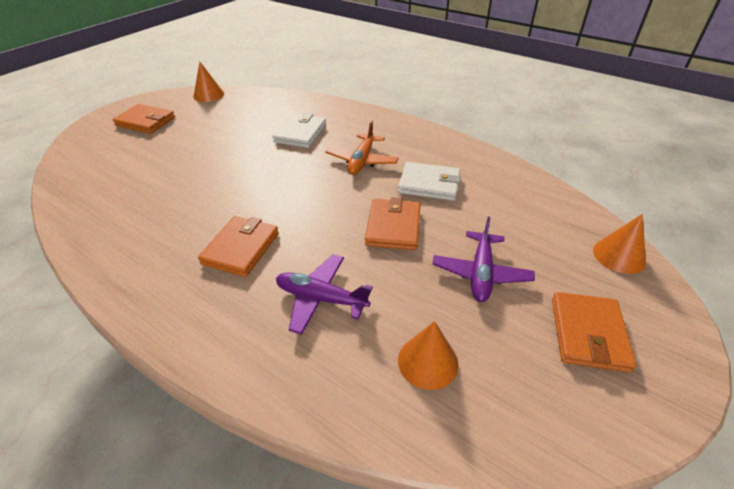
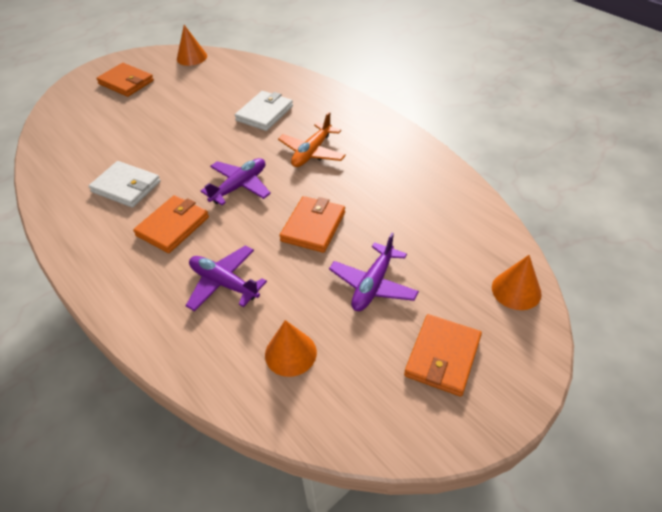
camera: 15 degrees right, 5 degrees up
(300, 200) = (239, 186): none -> purple plane
(429, 184) = (366, 187): white wallet -> white wallet (126, 187)

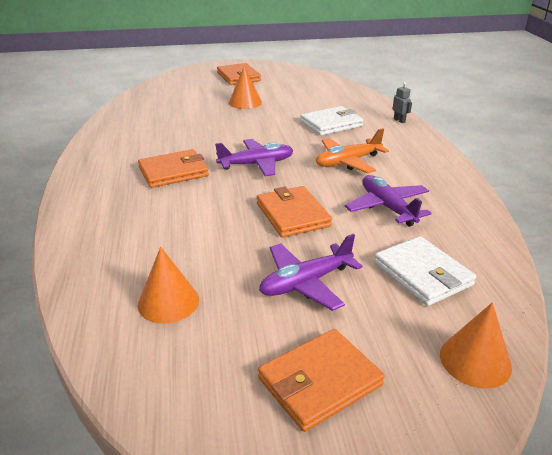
camera: 30 degrees right, 15 degrees down
(126, 187) = (167, 136): white wallet -> white wallet (422, 274)
(192, 57) = (306, 75): orange cone -> orange cone (245, 102)
(224, 283) = (170, 225): purple plane -> purple plane (387, 207)
(313, 227) = (293, 215): orange wallet -> orange wallet turned 75 degrees counterclockwise
(317, 88) = (399, 120): none -> grey robot

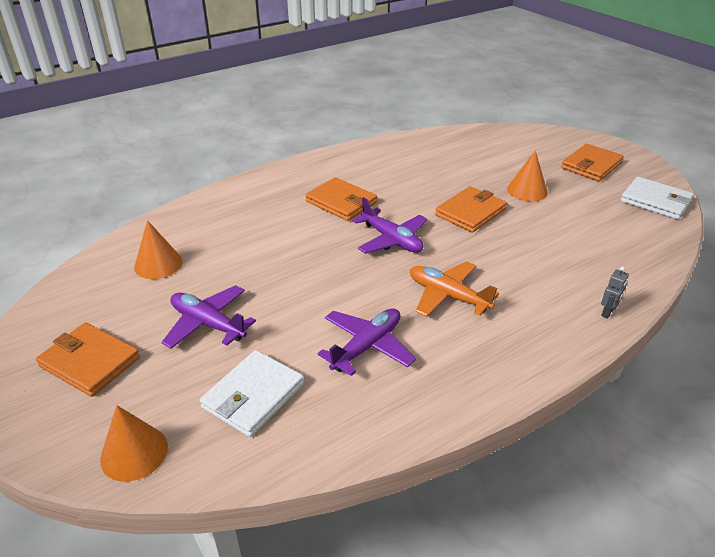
camera: 65 degrees right, 5 degrees up
(293, 215) = (311, 288): orange wallet -> orange wallet (470, 212)
(331, 124) = (535, 261): white wallet -> white wallet (655, 201)

